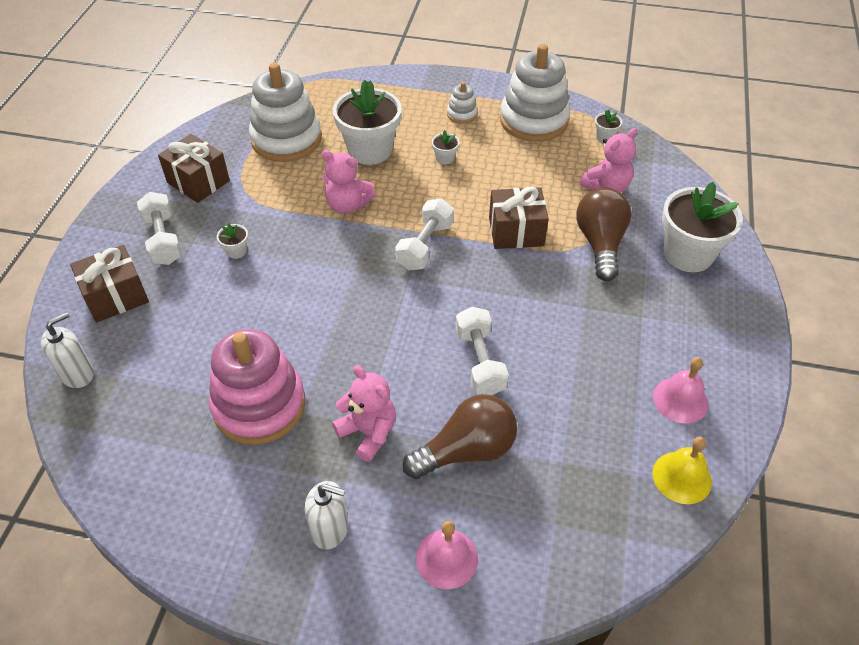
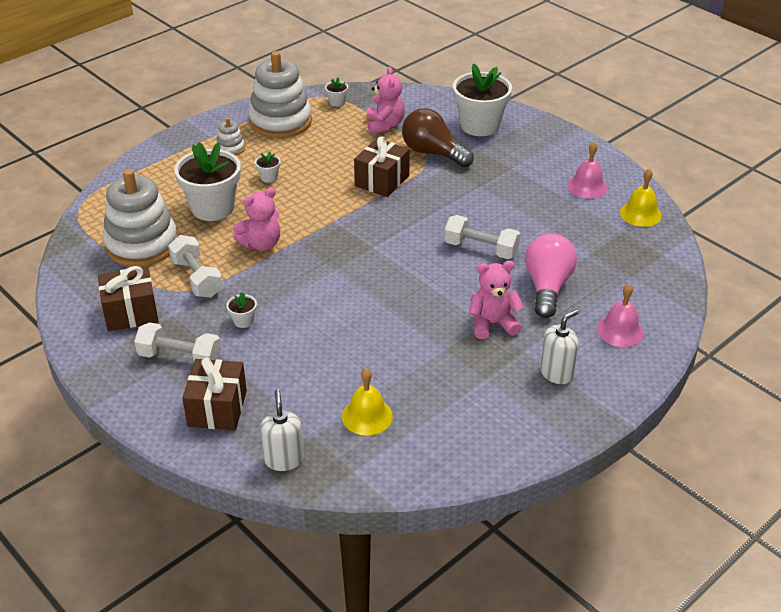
camera: 55 degrees left, 10 degrees down
(166, 402) = (367, 416): none -> yellow bell
(259, 405) = (418, 367): pink stacking toy -> none
(425, 246) = (348, 226): white dumbbell -> white dumbbell (197, 278)
(466, 450) = (547, 287): brown light bulb -> pink light bulb

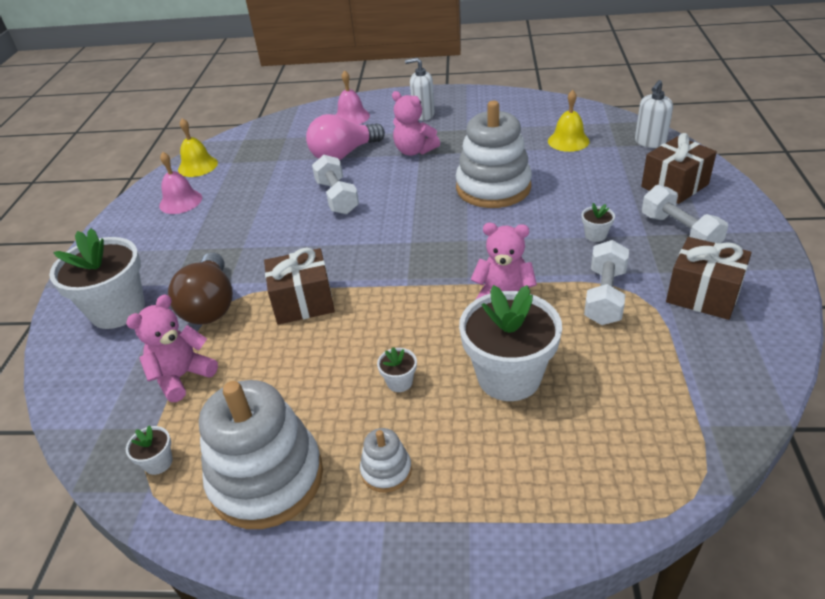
camera: 130 degrees left, 0 degrees up
(142, 244) = (637, 373): white stacking toy -> white stacking toy (493, 187)

